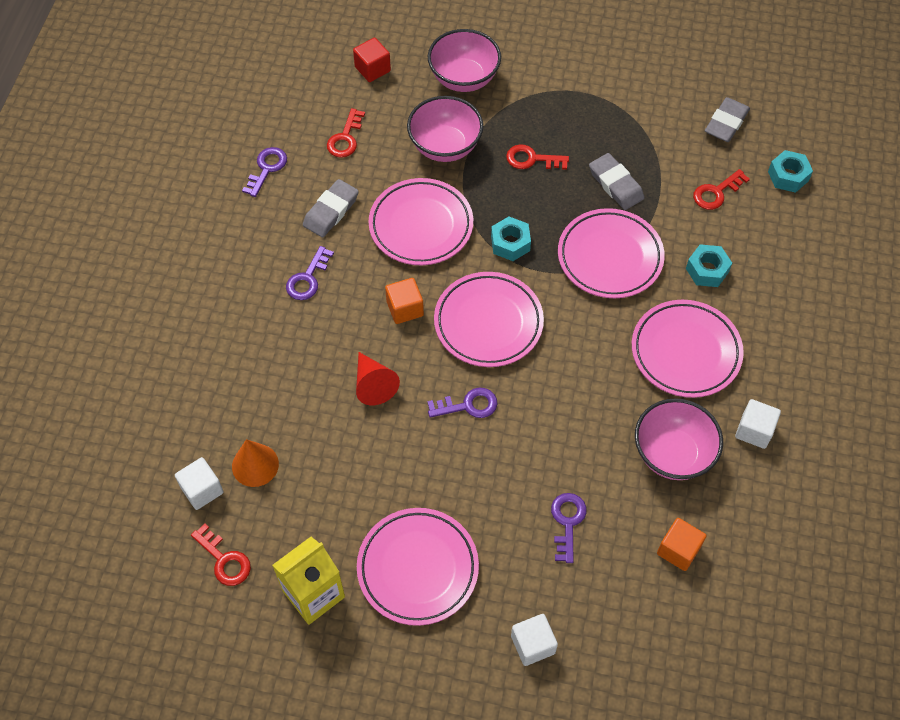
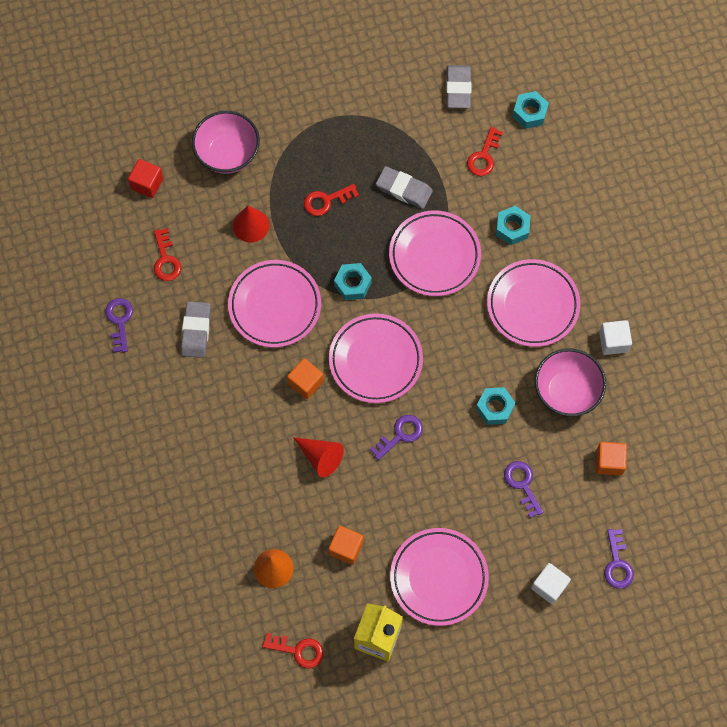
camera: 30 degrees left, 10 degrees up
(202, 490) = (247, 609): white cube -> none
(308, 278) = (215, 398): purple key -> purple key (617, 564)
(341, 485) = (346, 548): none -> orange cube
(445, 146) = (251, 225): pink bowl -> red cone
(584, 430) = (495, 408): none -> turquoise nut

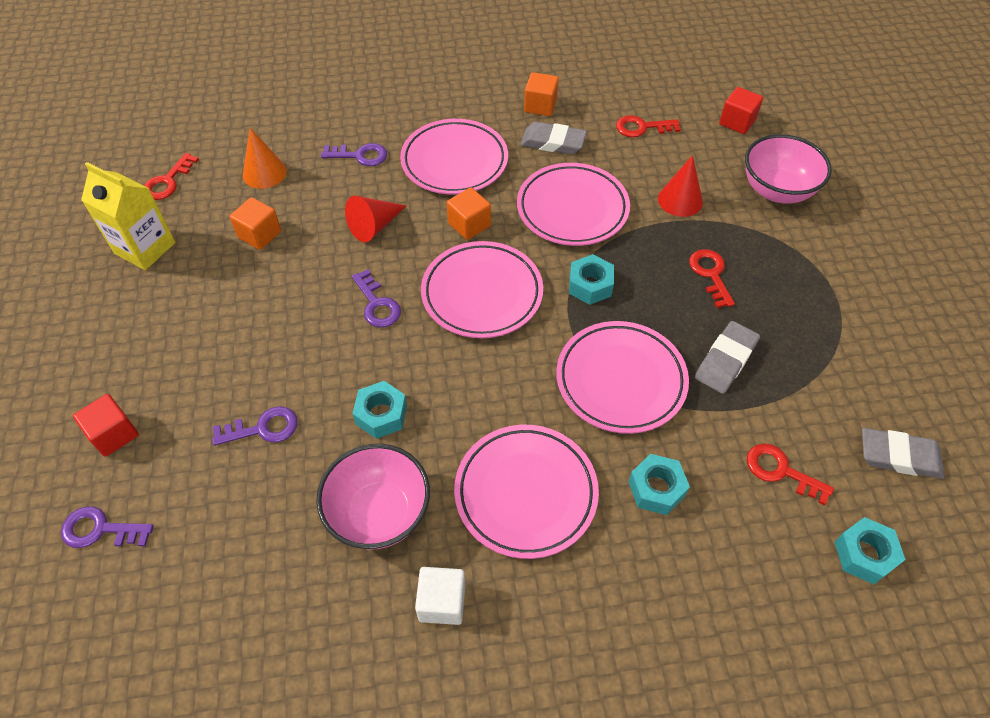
camera: 100 degrees right, 15 degrees down
(120, 321) = (575, 89): purple key -> purple key (360, 156)
(439, 578) = (184, 315): pink plate -> pink plate (454, 162)
(549, 586) = (114, 434): white cube -> red cube
(609, 462) = (252, 551): orange cube -> orange cube (540, 106)

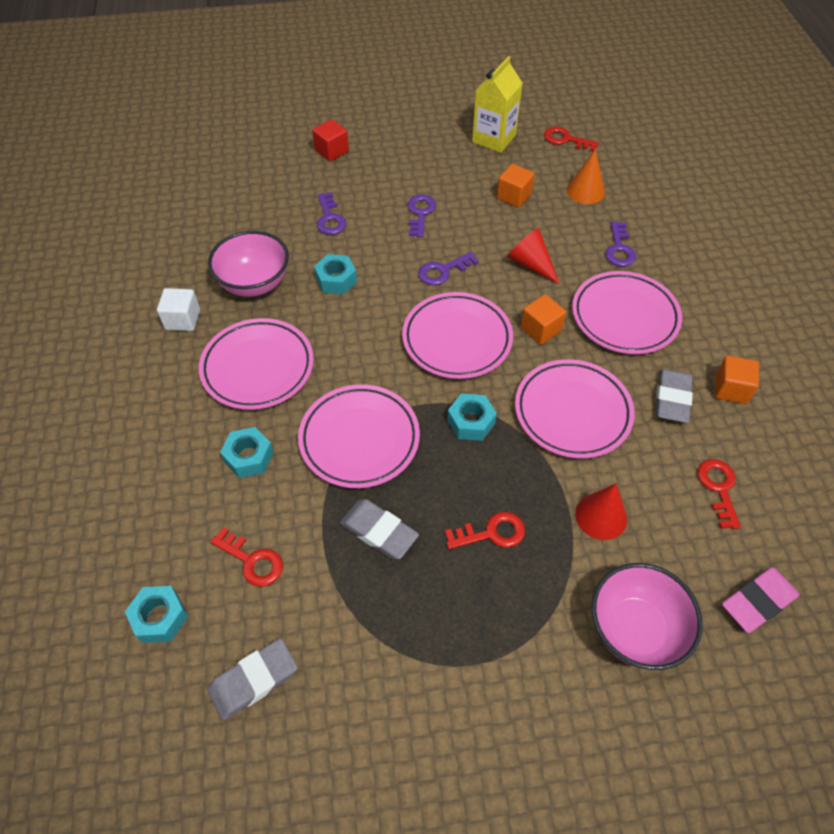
camera: 90 degrees right, 0 degrees up
(100, 529) = (264, 157): purple key -> purple key (420, 213)
(737, 122) = (758, 602): red cube -> pink eraser
(781, 471) = (252, 561): red key -> red key turned 90 degrees clockwise
(899, 456) = (253, 680): grey eraser -> grey eraser turned 45 degrees clockwise

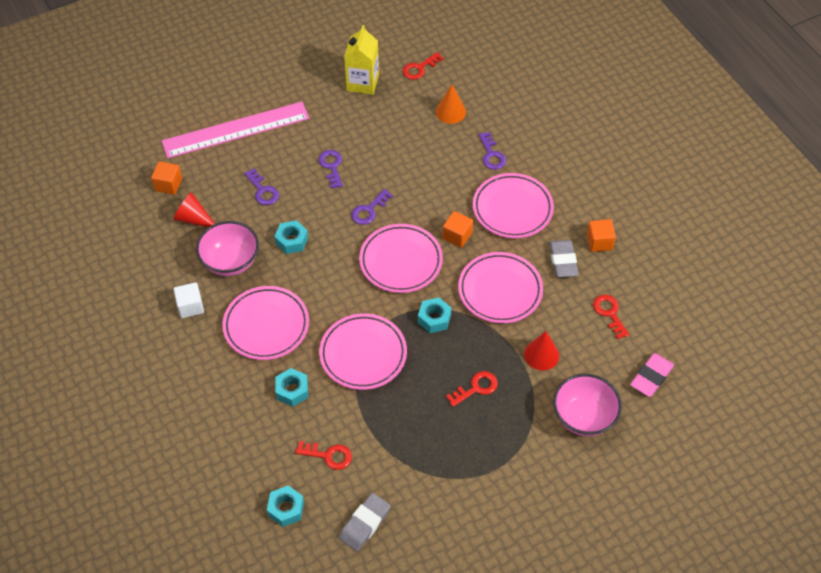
camera: 20 degrees left, 0 degrees up
(331, 151) = (236, 129): red cube -> pink ruler
(379, 531) = (403, 410): grey eraser -> none
(514, 196) = (398, 131): orange cube -> orange cube (168, 185)
(531, 264) = (432, 186): red cone -> red cone (194, 219)
(565, 139) = (419, 68): red key -> red key turned 45 degrees counterclockwise

